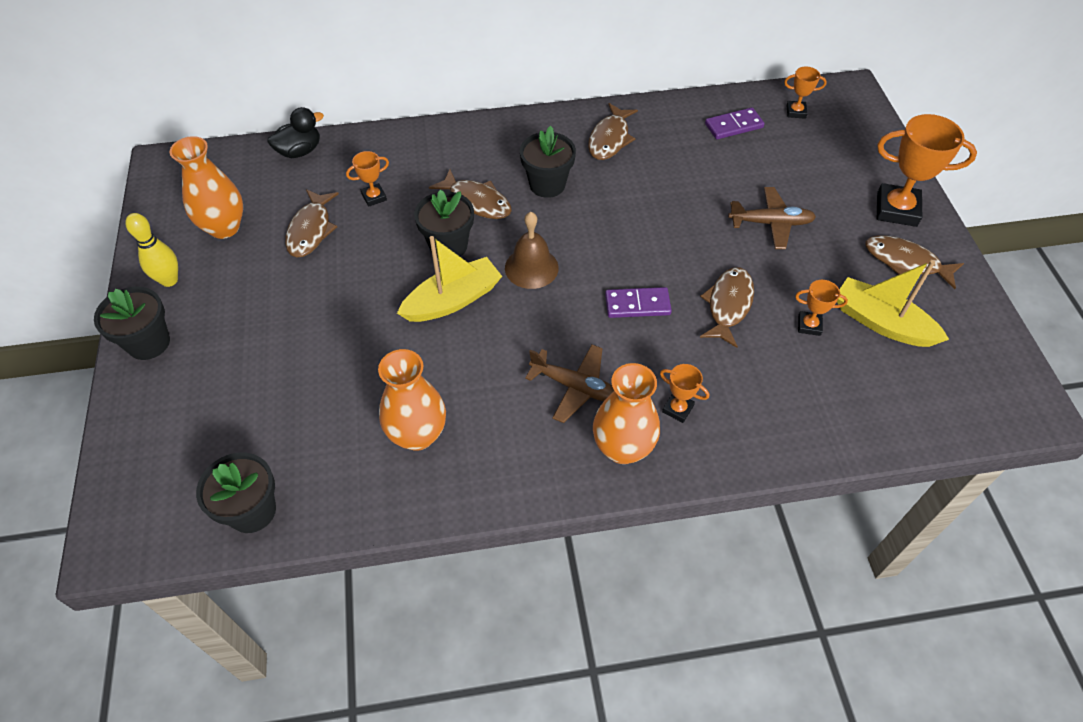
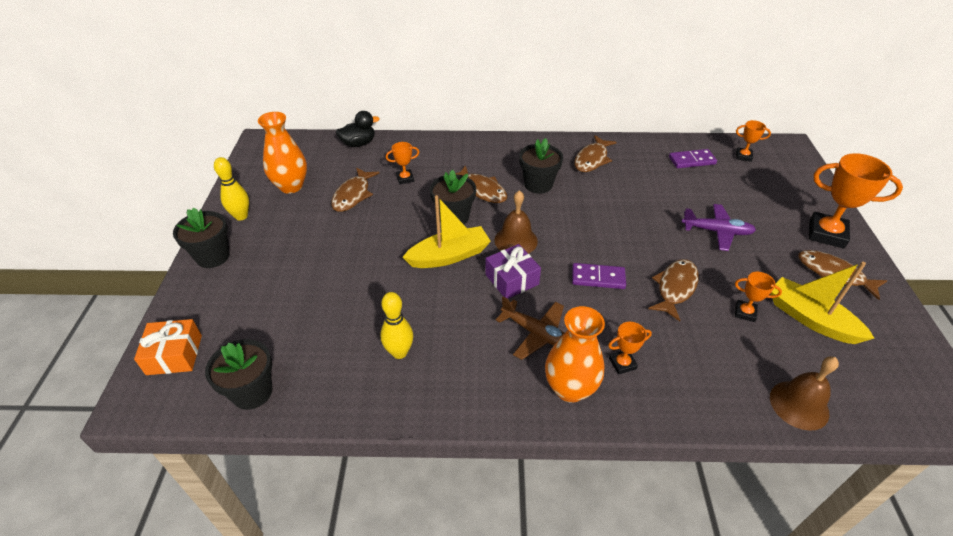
camera: 10 degrees right, 10 degrees down
(141, 480) = (174, 355): none -> orange gift
(417, 434) = (399, 352): orange vase -> yellow bowling pin
(535, 321) = (512, 279): none -> purple gift
(677, 409) = (622, 363): orange trophy -> orange trophy turned 60 degrees counterclockwise
(771, 223) = (717, 231): brown plane -> purple plane
(872, 427) = (799, 405): none -> brown bell

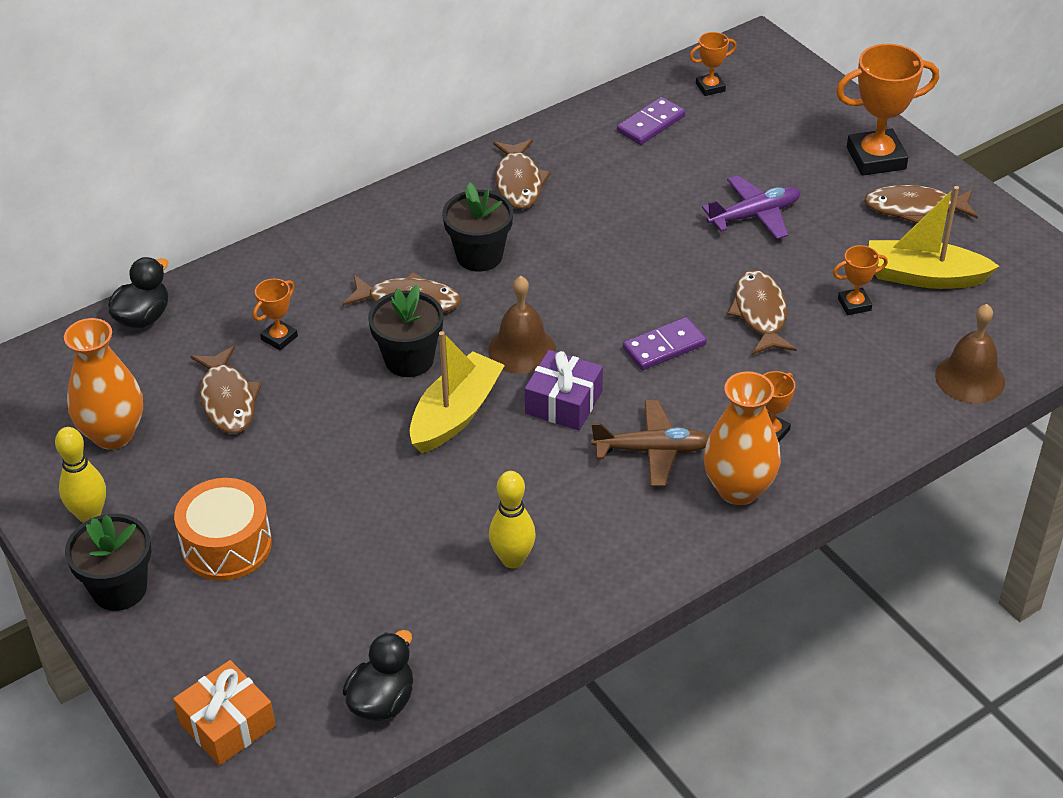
camera: 35 degrees left, 0 degrees up
(252, 392) = (382, 701): black flower pot -> black duck
(277, 262) = (226, 545): none -> orange drum

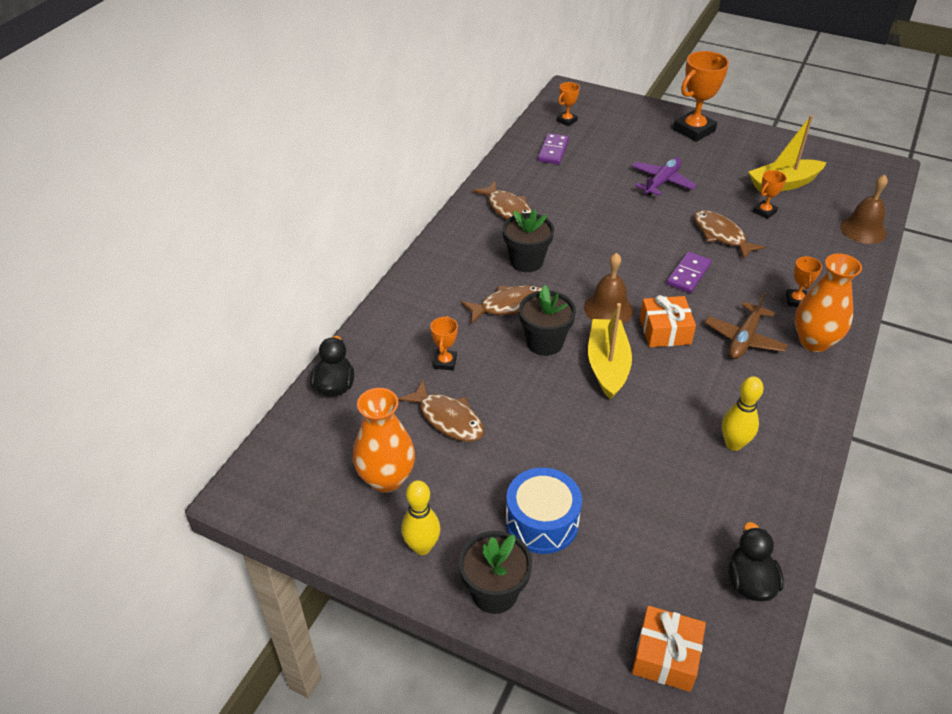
camera: 30 degrees left, 0 degrees up
(226, 545) = (542, 522): orange drum -> blue drum
(563, 402) = (665, 331): purple gift -> orange gift
(652, 450) = (744, 339): brown plane -> brown plane turned 150 degrees clockwise
(914, 208) = (741, 150): brown fish -> none

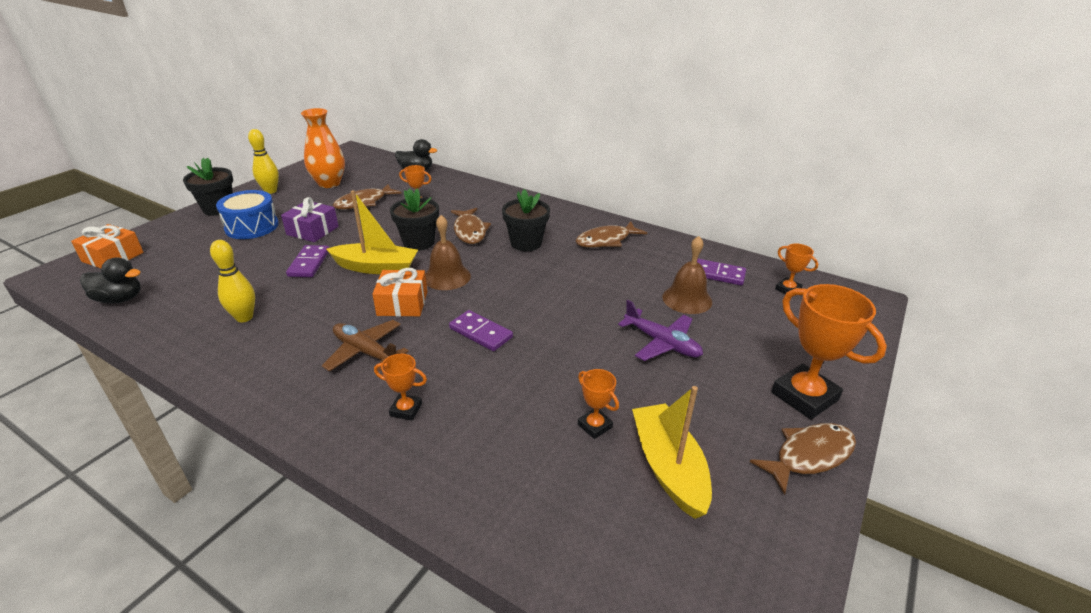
camera: 95 degrees right, 10 degrees down
(538, 449) = (312, 230): none -> purple gift
(616, 426) = (309, 263): none -> purple domino
(721, 235) = (547, 372): brown fish -> brown fish (809, 456)
(814, 341) = (332, 406): orange vase -> none
(863, 229) = (539, 540): brown bell -> brown bell (687, 299)

